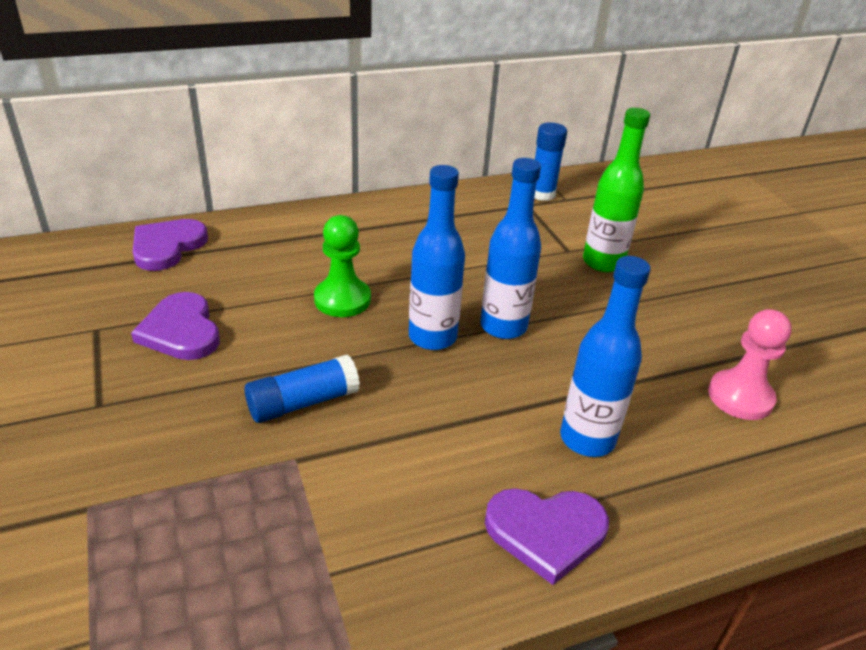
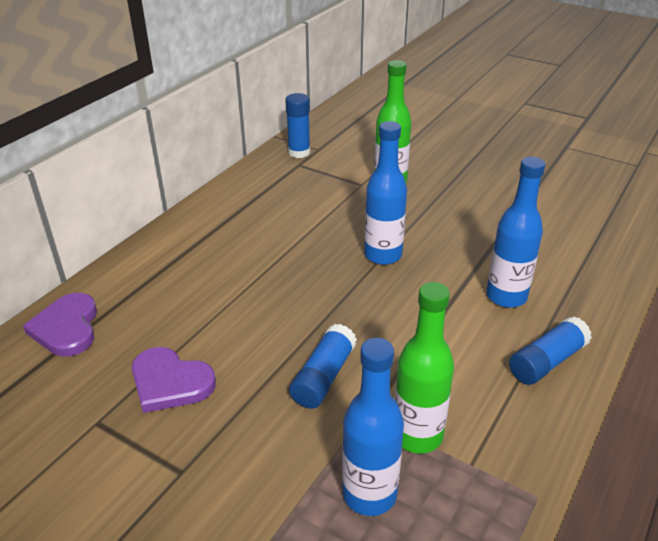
camera: 35 degrees left, 0 degrees up
(315, 510) = (417, 435): none -> green bottle
(342, 299) = (259, 294): green pawn -> none
(432, 337) = (349, 286): blue bottle -> blue bottle (369, 494)
(546, 532) = (547, 361): purple heart -> blue glue stick
(740, 397) = (548, 227): pink pawn -> none

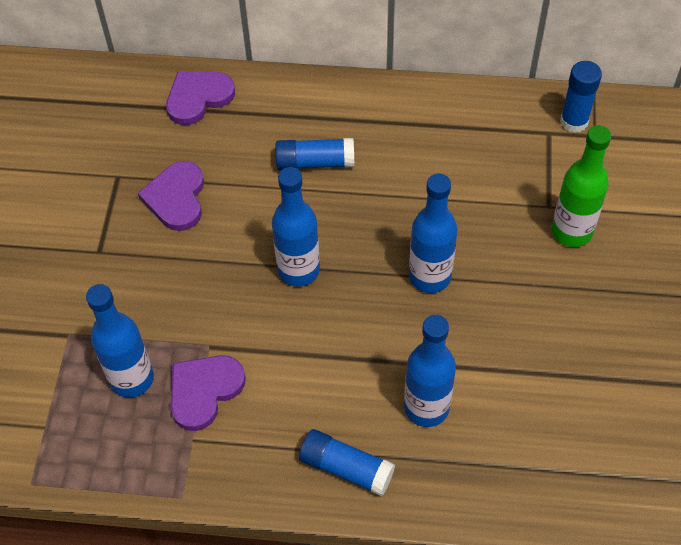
camera: 65 degrees right, 20 degrees up
(323, 324) = (298, 270): none -> blue bottle
(323, 377) = (235, 298): blue glue stick -> blue glue stick (315, 162)
(417, 435) = (204, 391): green bottle -> purple heart

